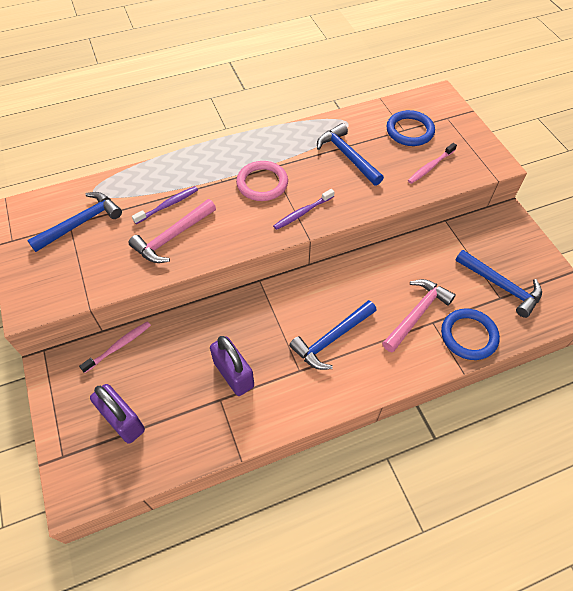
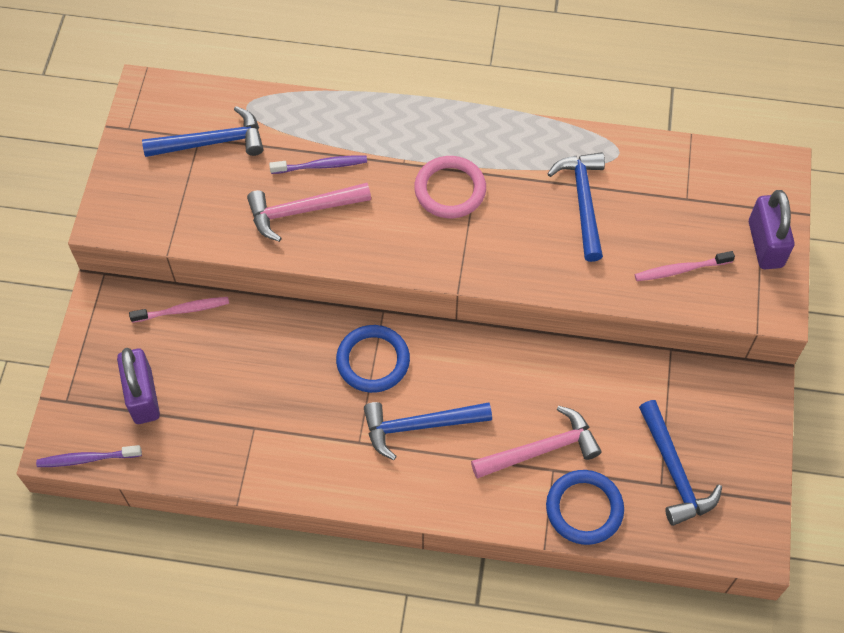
camera: 30 degrees right, 5 degrees up
(233, 374) = (285, 408): purple padlock -> purple padlock (765, 244)
(302, 213) = (472, 254): purple toothbrush -> purple toothbrush (87, 459)
(409, 131) = (693, 204): blue ring -> blue ring (373, 361)

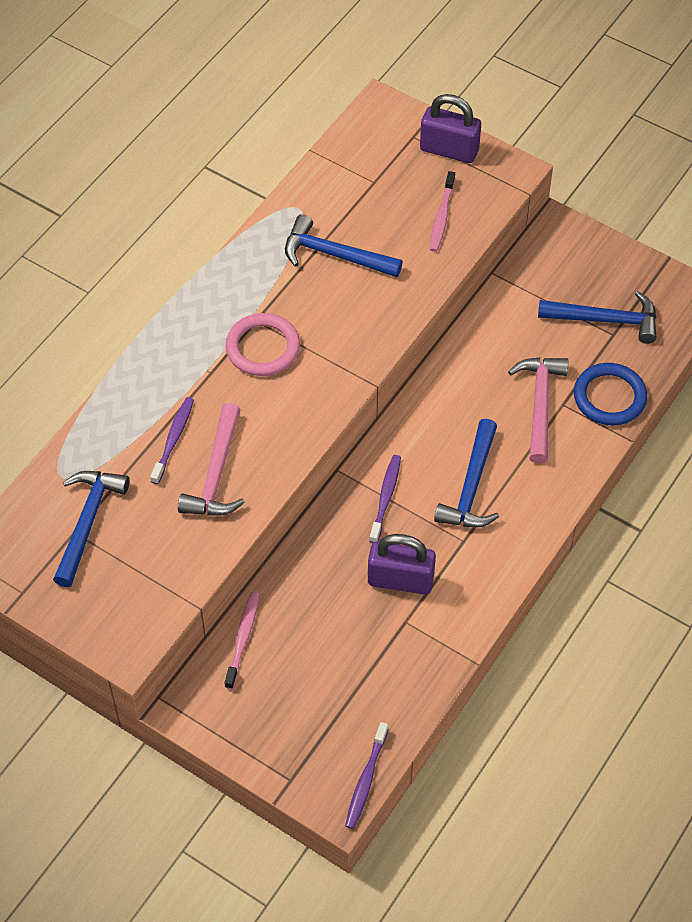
camera: 65 degrees left, 5 degrees down
(143, 396) = (321, 707): purple padlock -> purple padlock (400, 580)
(373, 361) = (386, 498): blue ring -> purple toothbrush

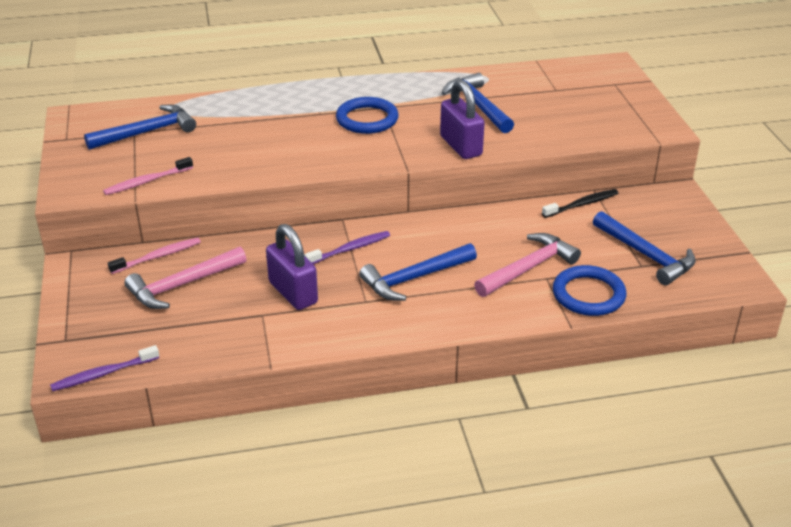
camera: 45 degrees right, 20 degrees down
(173, 439) = (250, 127): purple toothbrush -> none
(217, 473) = (248, 153): pink hammer -> pink hammer (183, 285)
(263, 348) = (367, 119): pink ring -> blue ring
(441, 217) = (578, 124): pink toothbrush -> pink toothbrush (147, 181)
(449, 150) = (631, 99): purple padlock -> purple padlock (461, 146)
(502, 298) = (582, 204): none -> black toothbrush

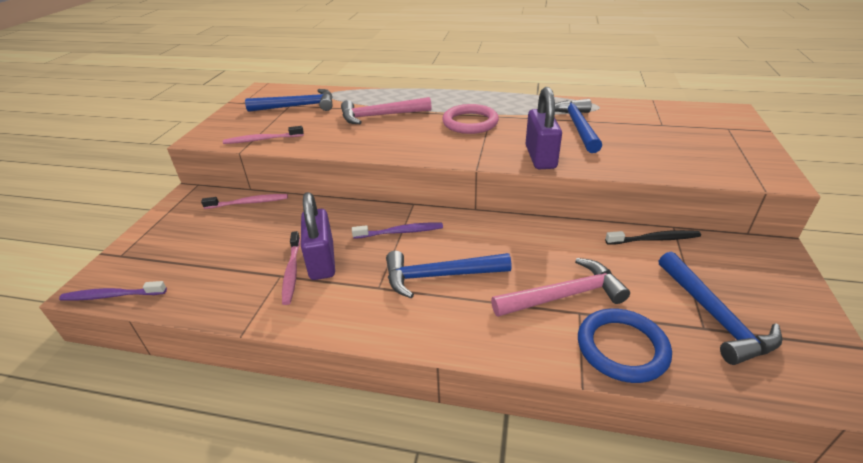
camera: 25 degrees right, 0 degrees up
(183, 285) = (244, 231): pink hammer -> pink hammer (380, 116)
(271, 309) = (292, 272): none -> pink toothbrush
(367, 119) = (470, 122): blue ring -> pink ring

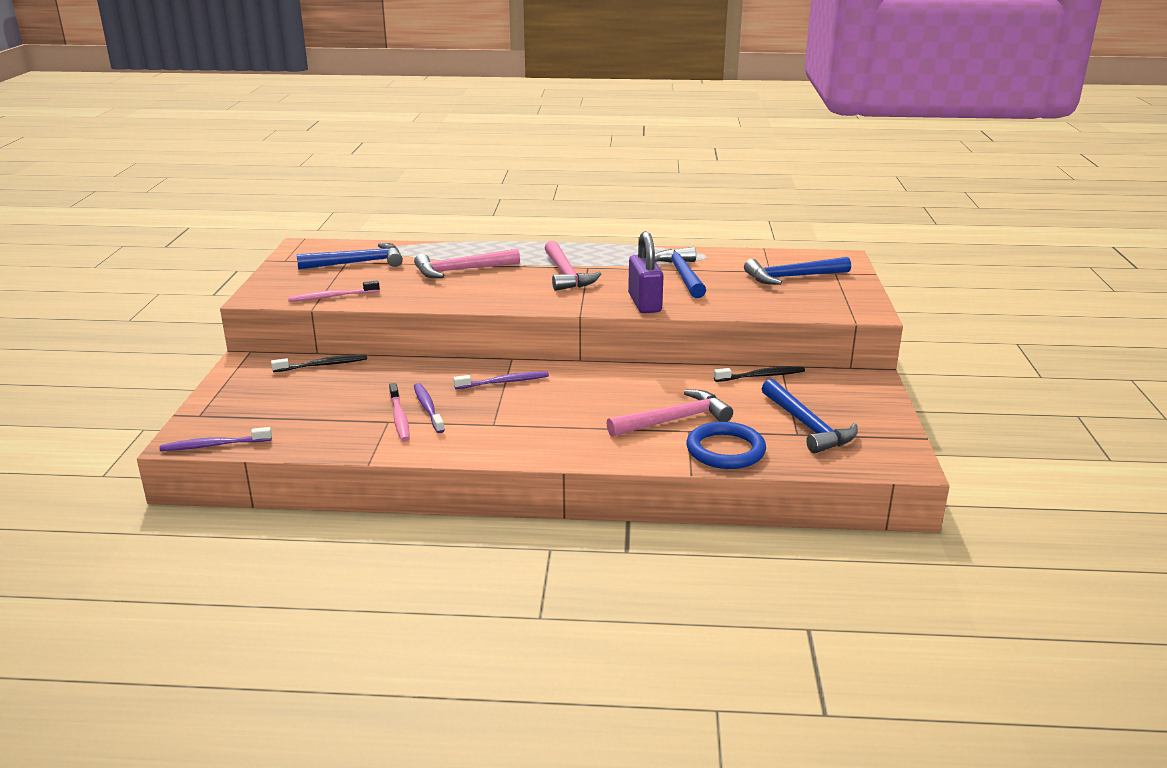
camera: 10 degrees left, 10 degrees down
(249, 203) = (323, 365): pink toothbrush -> black toothbrush
(322, 261) = (428, 408): purple padlock -> purple toothbrush
(440, 276) = (553, 413): blue hammer -> blue hammer (792, 277)
(470, 122) = (566, 274): pink ring -> pink hammer

